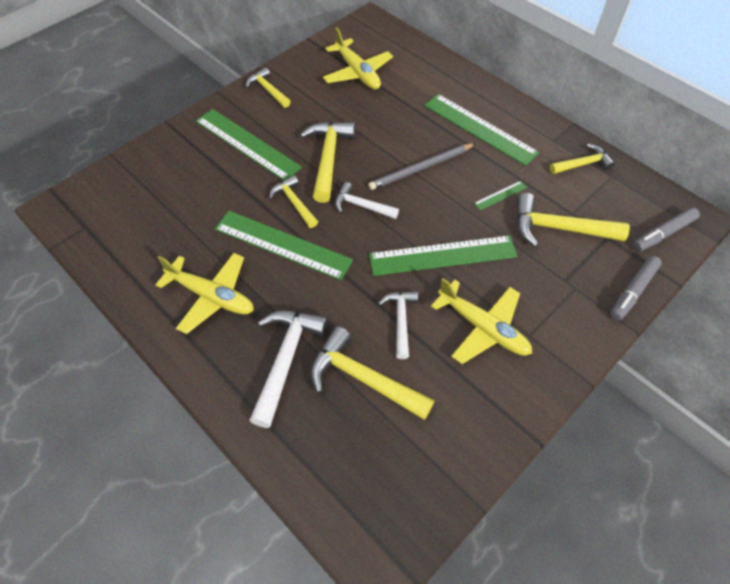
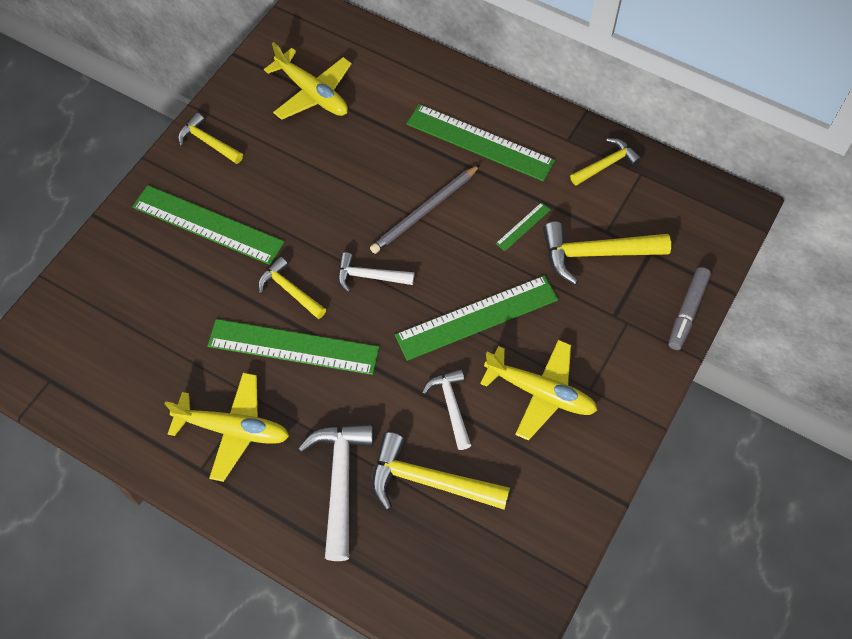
camera: 15 degrees left, 5 degrees up
(328, 158) = (312, 222): yellow hammer -> none
(663, 234) = (708, 234): grey marker -> none

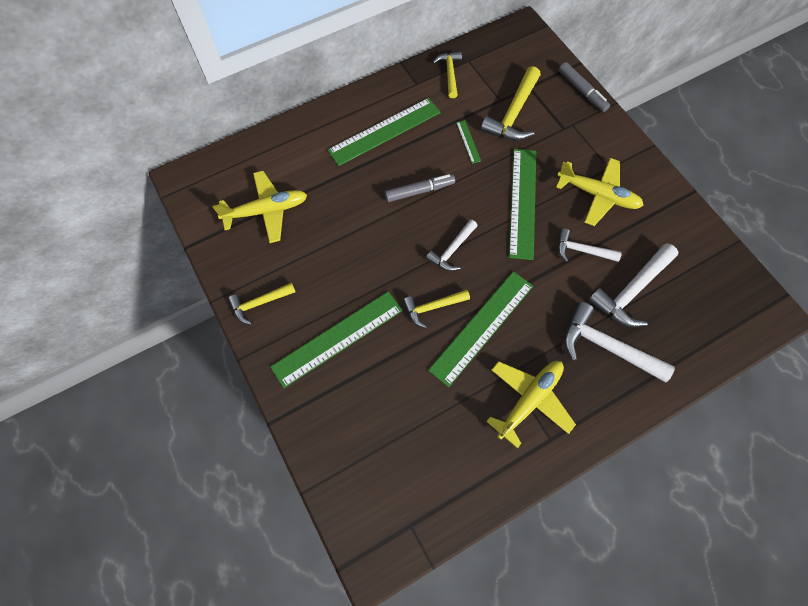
camera: 60 degrees left, 5 degrees up
(424, 211) = (419, 191): grey pencil -> grey marker
(428, 481) = (631, 291): yellow hammer -> white hammer
(540, 393) = (598, 195): yellow plane -> yellow plane turned 60 degrees clockwise

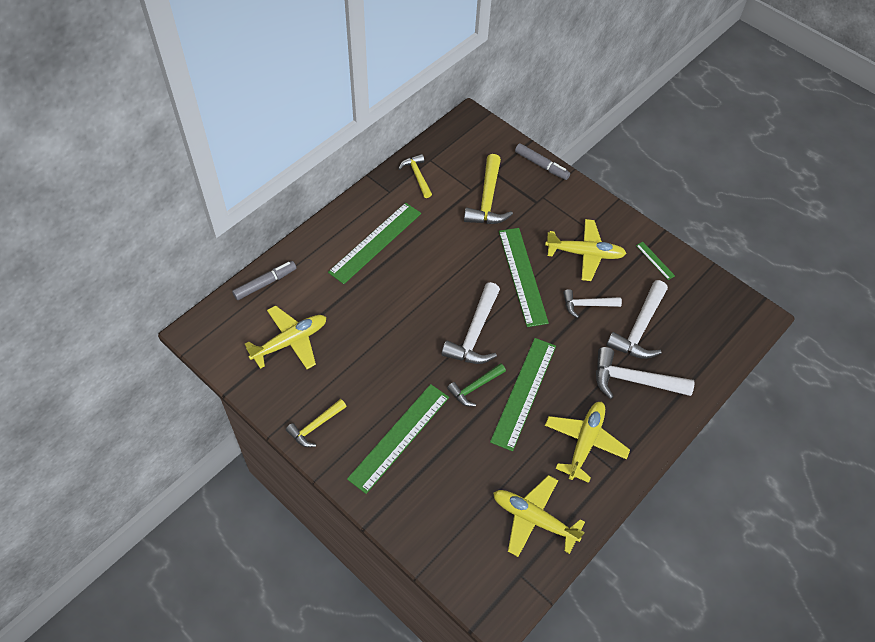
camera: 20 degrees left, 10 degrees down
(419, 191) = (427, 288): grey marker -> grey marker (265, 283)
(432, 307) = (474, 387): yellow hammer -> green hammer
(445, 468) = (533, 519): none -> yellow plane
(452, 250) = (474, 334): white hammer -> white hammer, size x1.62
(468, 141) = (455, 234): green ruler -> green ruler (655, 260)

